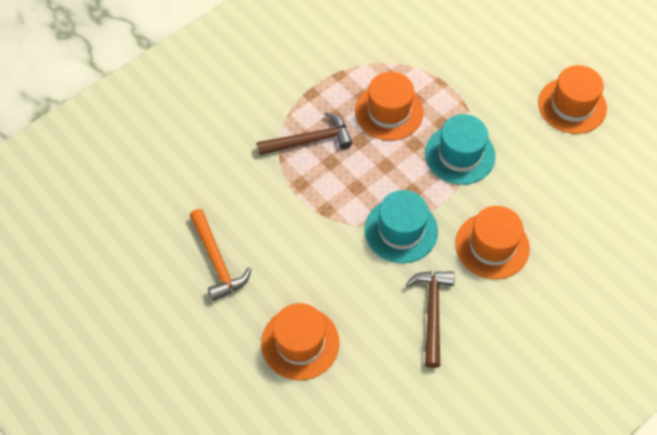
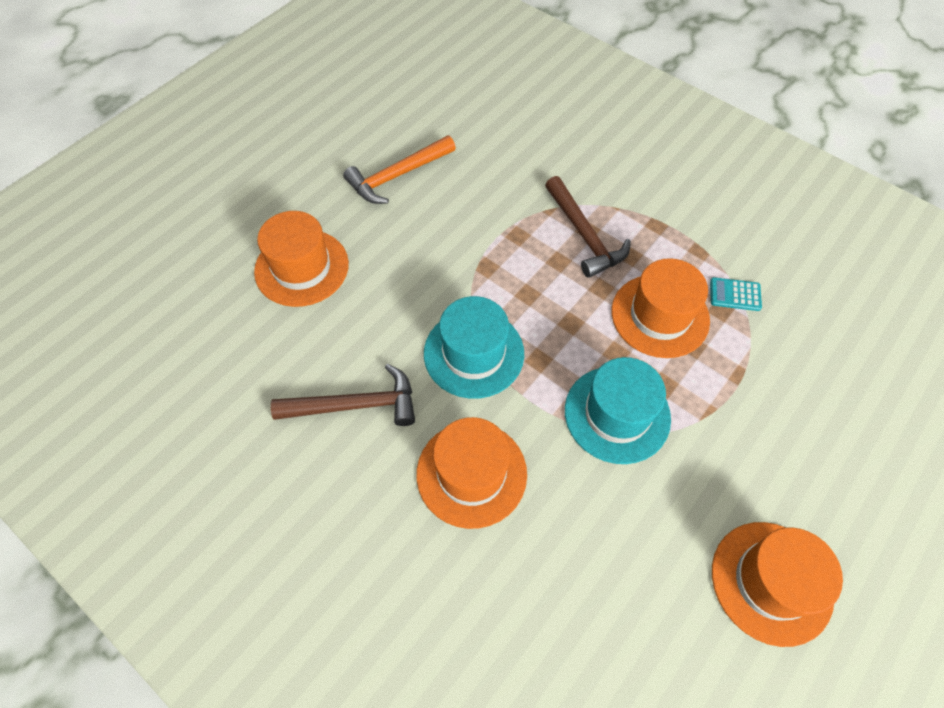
camera: 80 degrees right, 0 degrees up
(379, 65) = (735, 294): none -> turquoise calculator

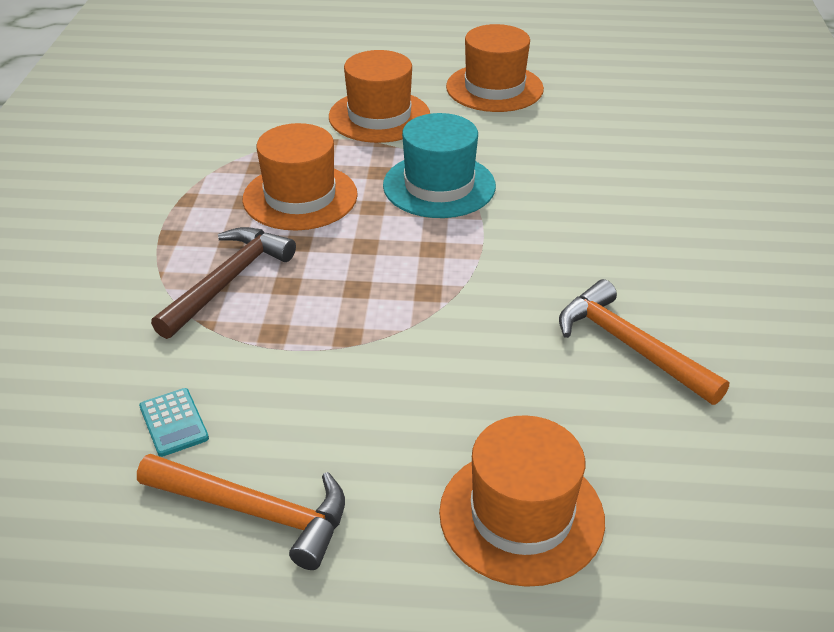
camera: 125 degrees left, 20 degrees down
(355, 405) = (630, 346): brown hammer -> orange hammer
(471, 473) = (594, 239): orange hat -> orange hat (379, 116)
(474, 353) = (473, 293): turquoise hat -> none
(735, 294) = (231, 164): turquoise calculator -> turquoise calculator (174, 422)

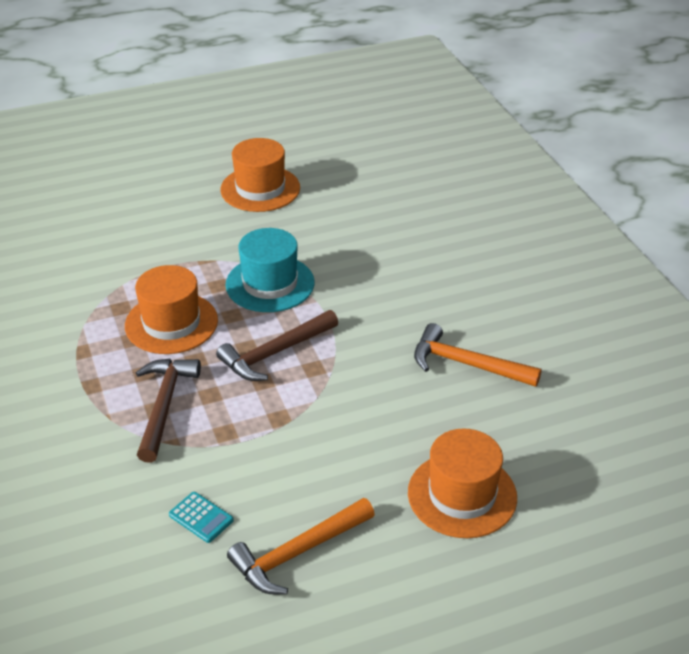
camera: 25 degrees left, 0 degrees up
(255, 511) = (298, 553): orange hammer -> orange hammer turned 150 degrees clockwise
(379, 116) = (186, 237): orange hat -> none
(393, 262) = (275, 353): none -> brown hammer

